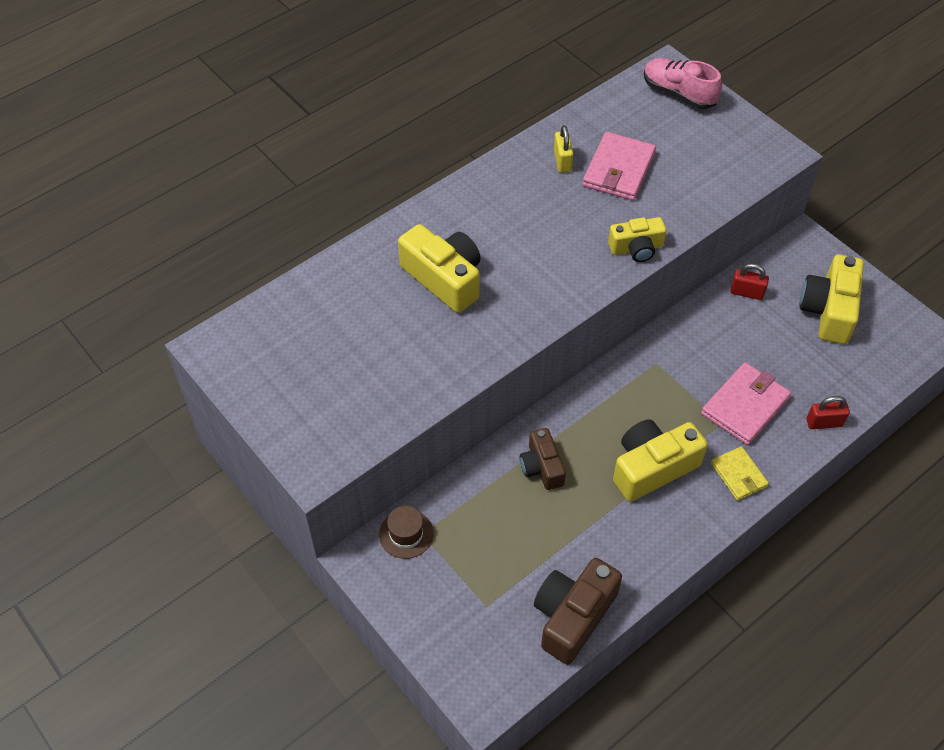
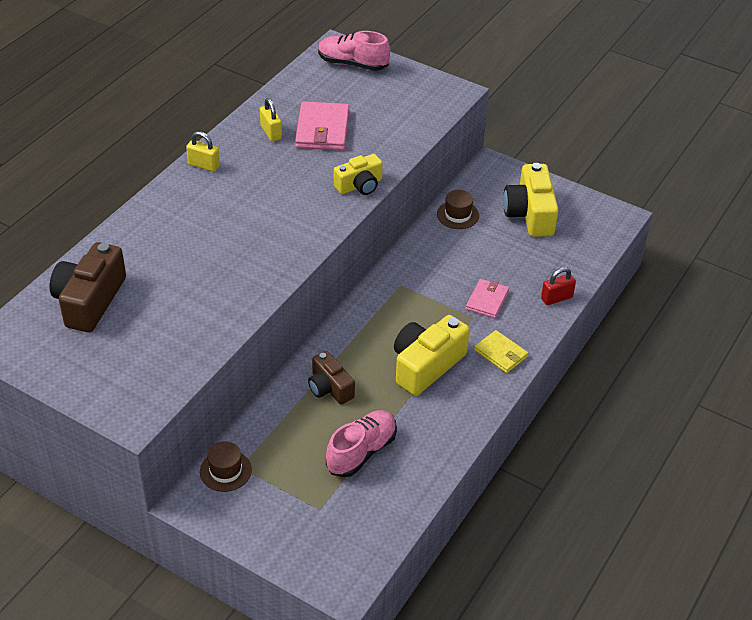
camera: 20 degrees left, 10 degrees down
(444, 279) = (199, 243): yellow camera -> none
(479, 186) = (204, 165): none -> yellow padlock
(551, 551) = (361, 452): none -> pink shoe
(573, 616) = (399, 497): brown camera -> brown camera (90, 301)
(745, 406) = (487, 300): pink wallet -> pink wallet, size x0.62
(746, 292) = (457, 215): red padlock -> brown hat

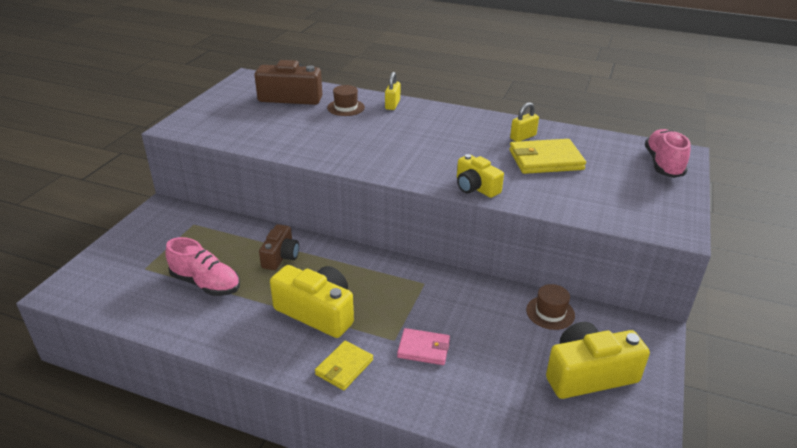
camera: 80 degrees right, 10 degrees down
(204, 165) = (460, 115): yellow padlock -> yellow padlock (392, 105)
(225, 471) = (189, 218): brown hat -> brown hat (346, 107)
(322, 130) = (545, 160): pink wallet -> yellow wallet
(330, 388) = (280, 256): brown camera -> brown camera turned 150 degrees clockwise
(556, 298) = (448, 411): red padlock -> none

